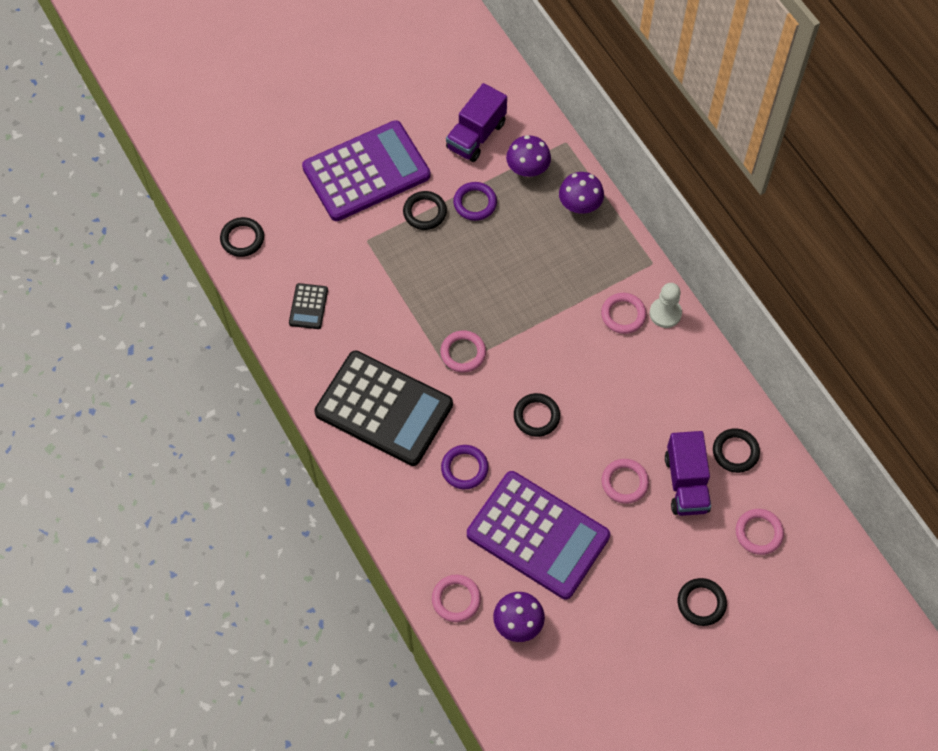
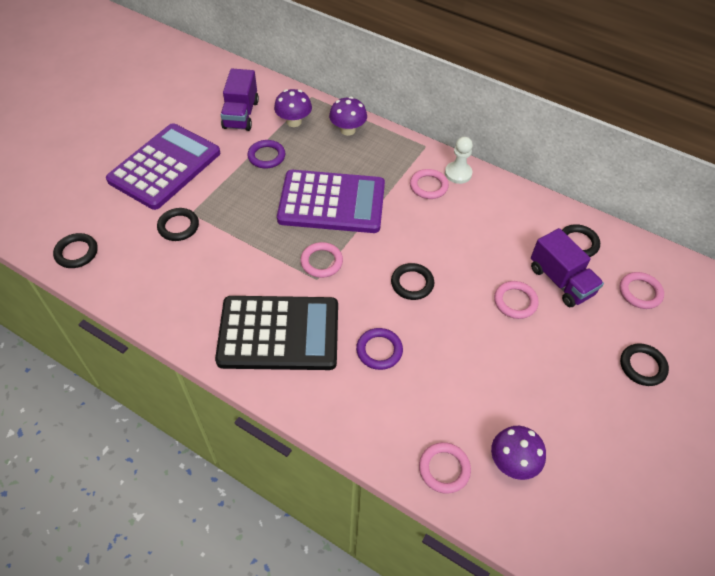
camera: 30 degrees left, 10 degrees down
(308, 306) = (165, 281): black calculator -> none
(425, 212) = (229, 176): black ring -> black ring (178, 226)
(538, 535) = (476, 376): purple calculator -> purple calculator (332, 202)

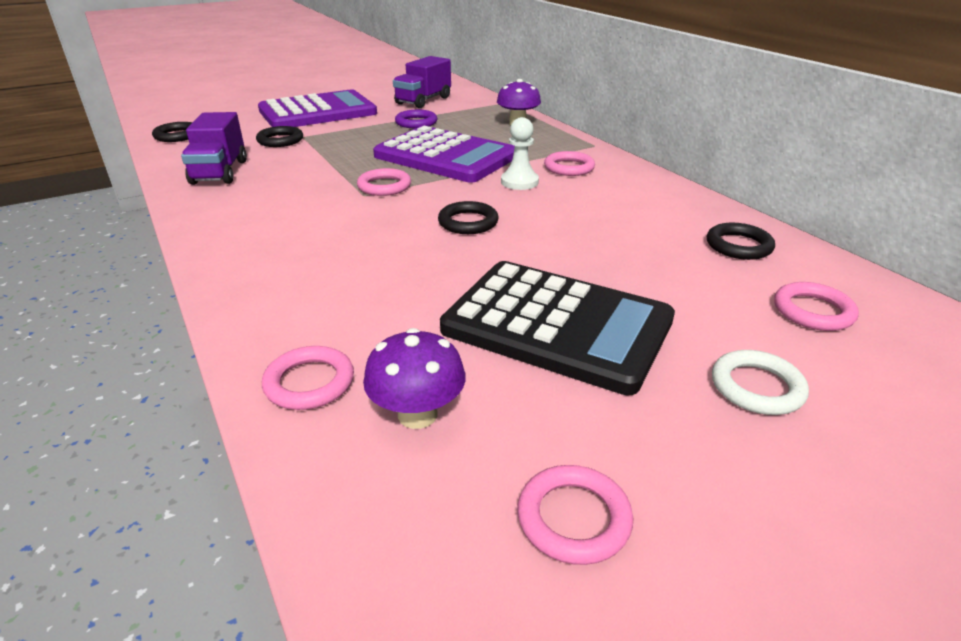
camera: 30 degrees right, 20 degrees down
(279, 333) = (273, 217): black calculator -> black calculator (557, 325)
(294, 122) = (468, 111): purple mushroom -> none
(379, 350) = (364, 257): purple ring -> none
(458, 173) = (615, 167): white pawn -> white pawn (519, 182)
(515, 301) = (591, 268): pink ring -> pink ring (573, 518)
(561, 281) = (681, 269): purple truck -> purple truck (220, 172)
(642, 366) = (757, 387): black ring -> white ring

